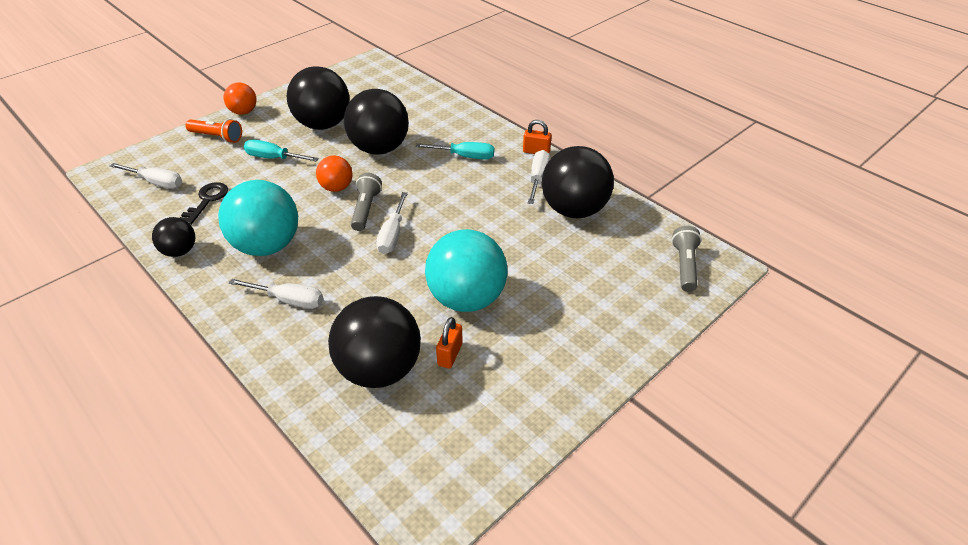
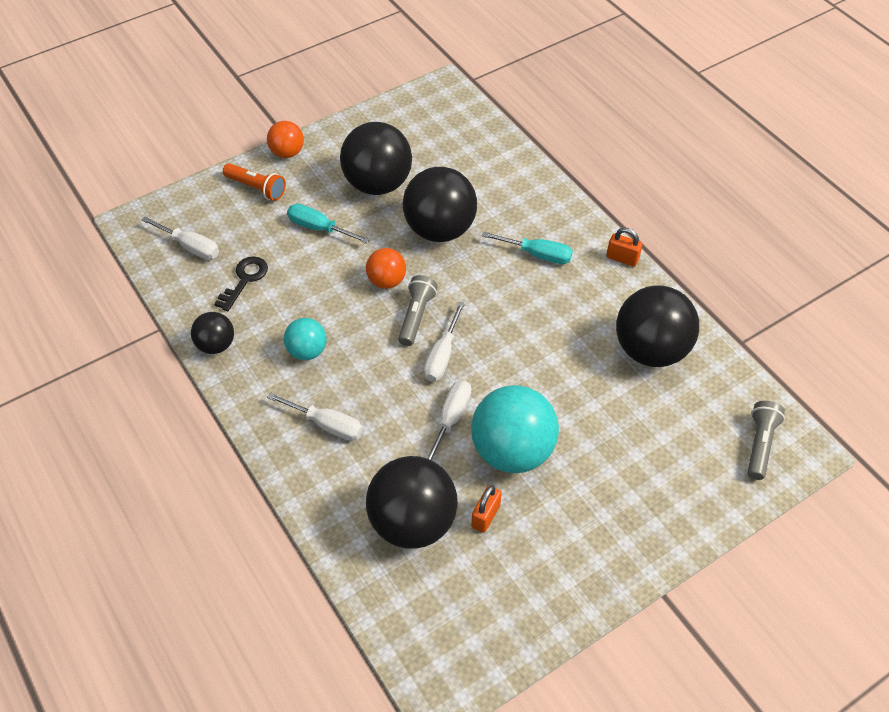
camera: 10 degrees right, 10 degrees up
(267, 246) = (307, 351): turquoise ball -> turquoise ball, size x0.53
(538, 179) = (617, 299): white screwdriver -> white screwdriver (450, 420)

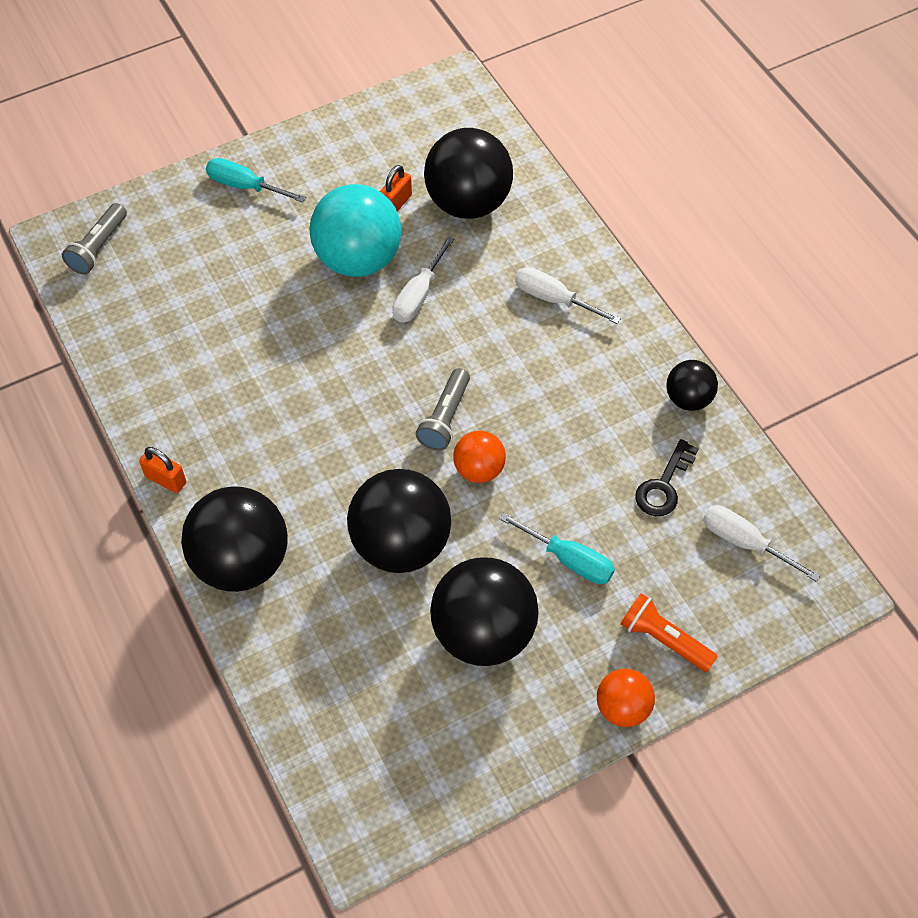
camera: 175 degrees left, 5 degrees up
(307, 351) = (578, 383): turquoise ball -> none
(442, 355) = (419, 367): white screwdriver -> none
(537, 254) = (276, 494): turquoise screwdriver -> turquoise screwdriver (245, 186)
(650, 350) = (174, 355): black ball -> black ball (241, 562)

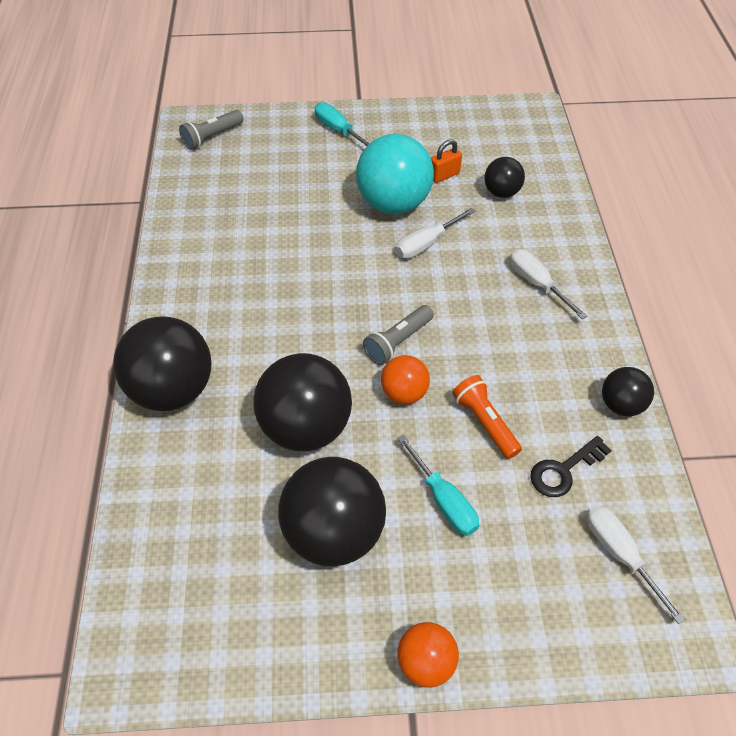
camera: 25 degrees right, 5 degrees down
(166, 479) = (156, 306): orange padlock -> none
(468, 203) = (501, 192): black ball -> black ball, size x0.53
(664, 639) = (498, 613): orange flashlight -> orange flashlight (485, 422)

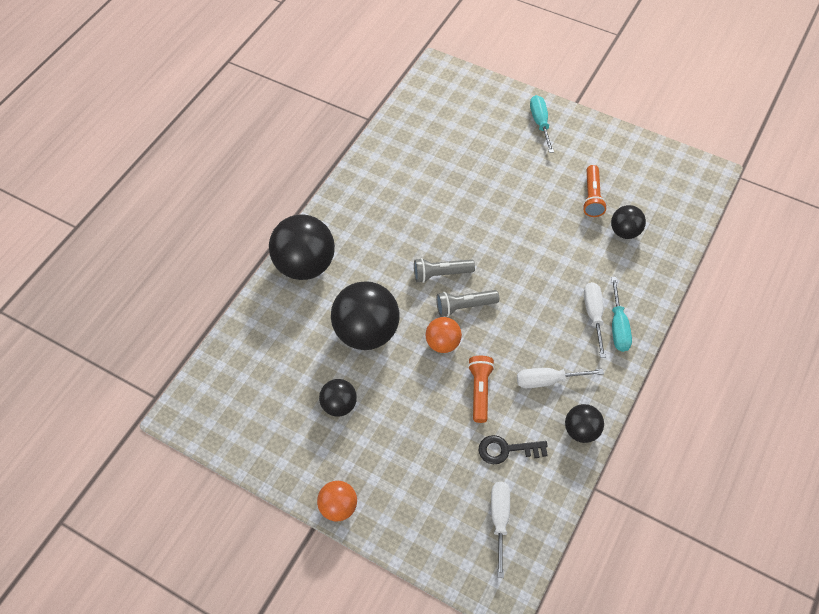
camera: 35 degrees right, 5 degrees up
(212, 137) = (446, 88): grey flashlight -> grey flashlight (441, 274)
(334, 532) = (339, 405): black ball -> black ball, size x0.53
(393, 204) = (537, 202): turquoise ball -> none
(427, 243) = (538, 245): white screwdriver -> white screwdriver (548, 380)
(443, 500) = (417, 423): turquoise screwdriver -> turquoise screwdriver (618, 326)
(444, 175) = (592, 197): orange padlock -> orange flashlight

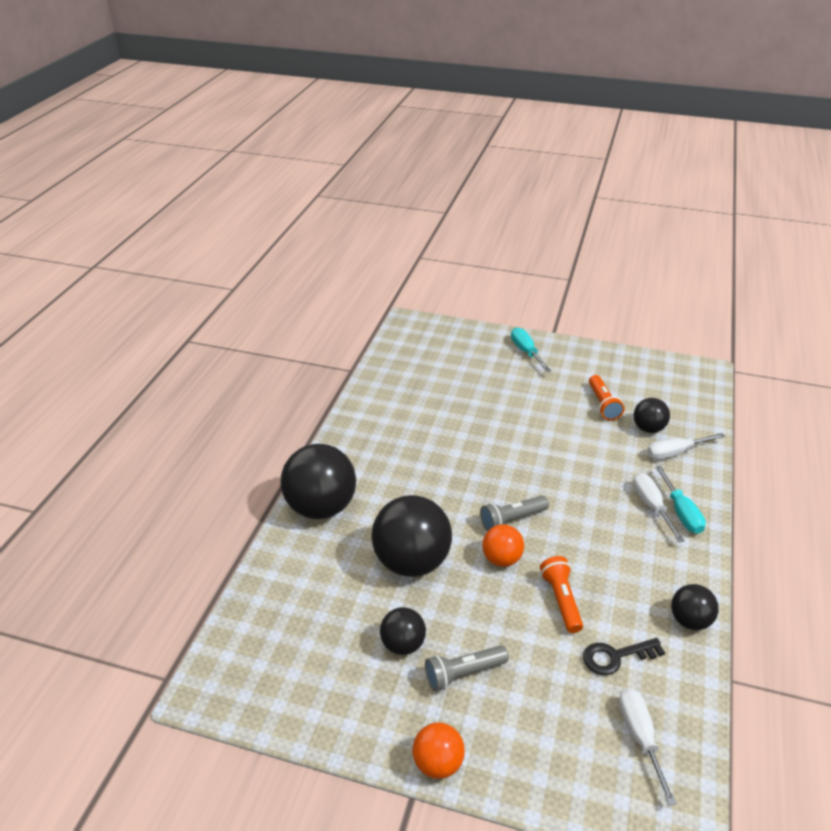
camera: 15 degrees left, 20 degrees down
(441, 274) = (475, 493): grey flashlight -> grey flashlight (463, 673)
(548, 380) = (631, 576): white screwdriver -> white screwdriver (675, 452)

